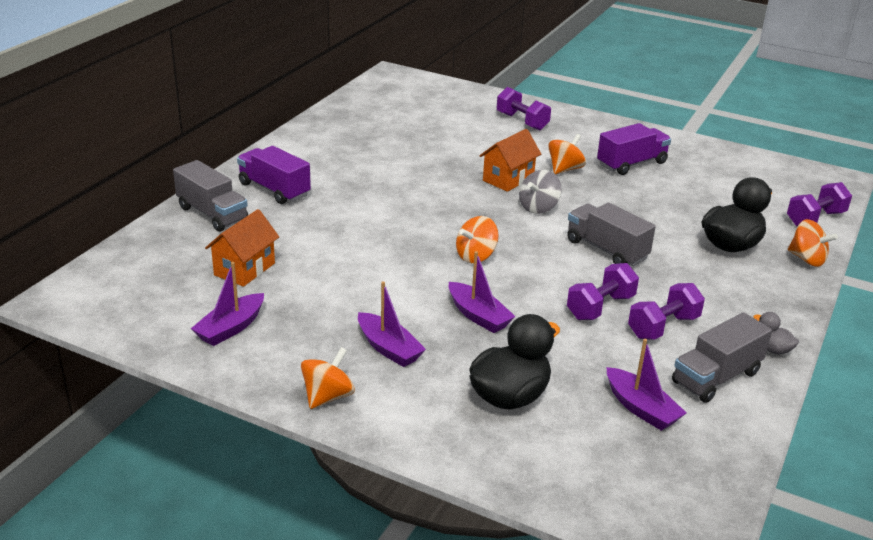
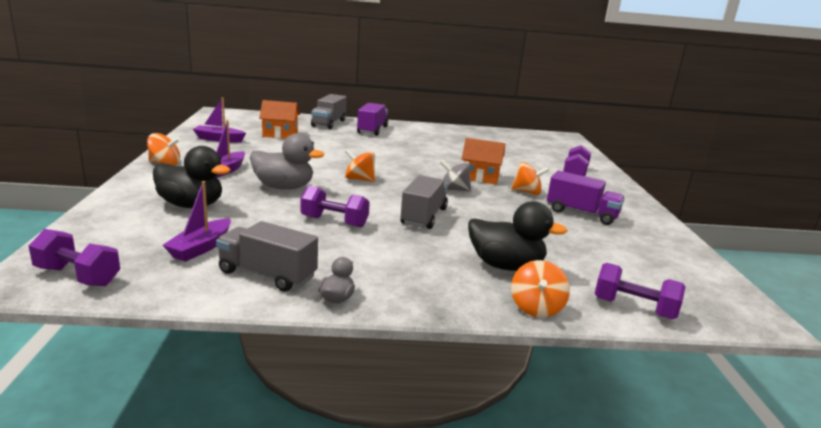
camera: 60 degrees right, 10 degrees down
(478, 316) = (284, 187): purple boat -> grey duck
(663, 327) = (328, 247): purple dumbbell -> purple dumbbell (78, 276)

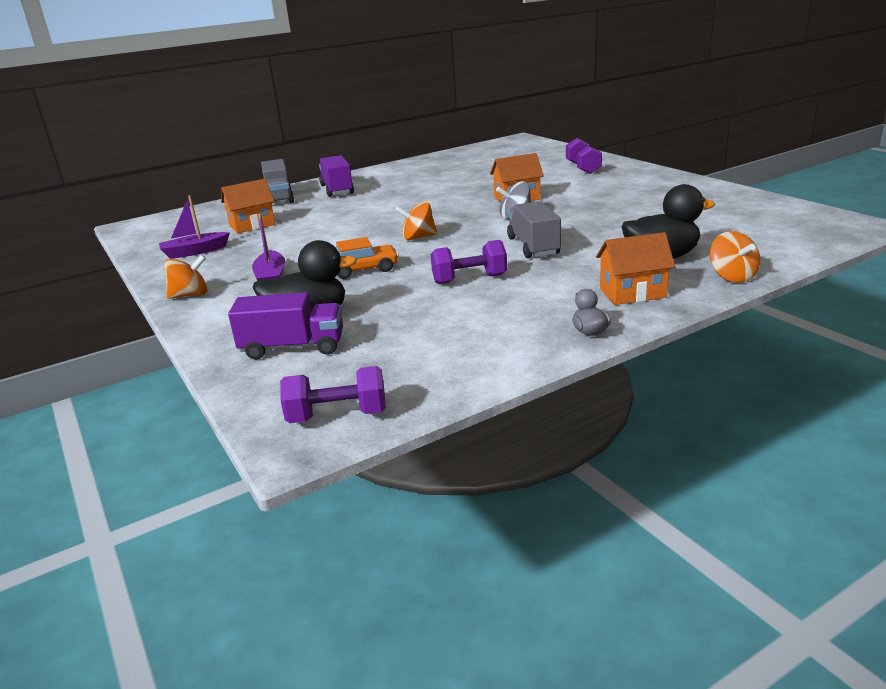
camera: 25 degrees left, 5 degrees up
(201, 248) = (399, 346): purple boat -> none
(267, 274) = (501, 340): grey truck -> none
(284, 187) = (363, 270): grey duck -> orange car
(427, 283) = (632, 293): none -> orange house
(527, 192) = (575, 197): orange spinning top -> none
(581, 214) = (644, 198): purple truck -> purple truck (293, 347)
(633, 308) = (788, 250): purple dumbbell -> none

